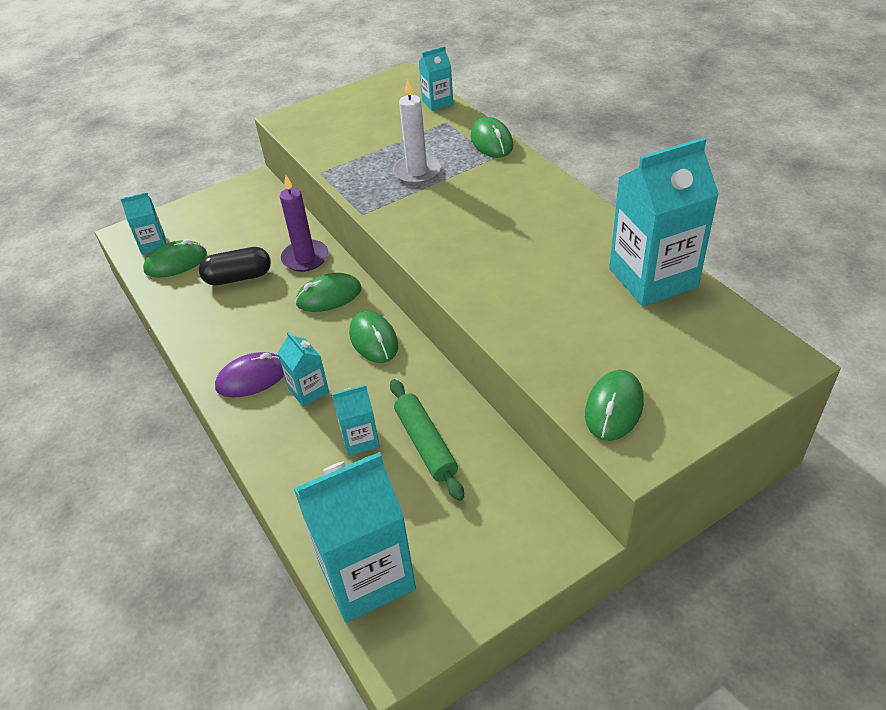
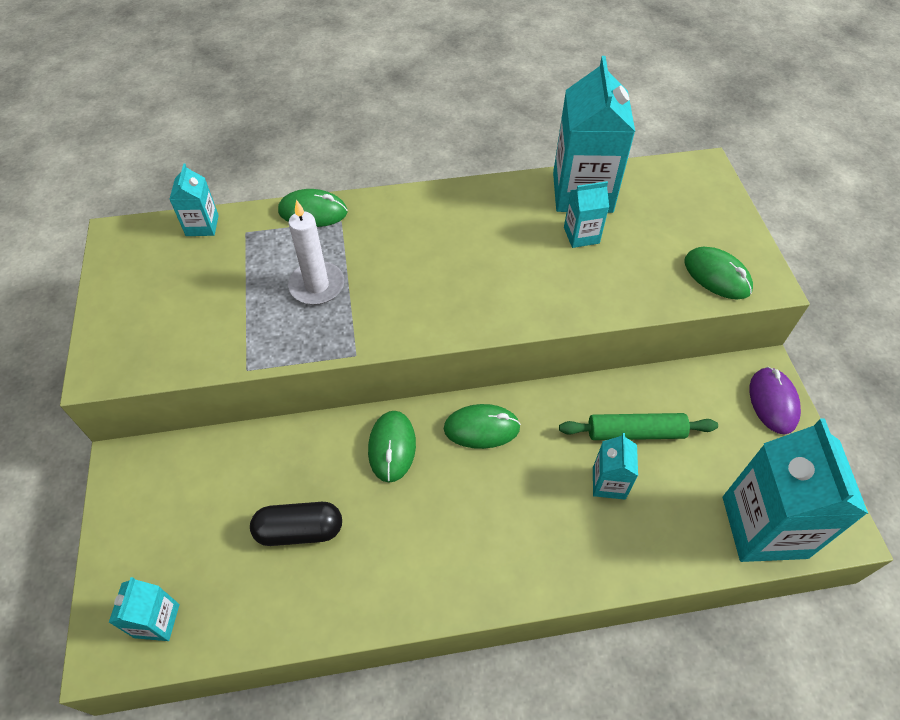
camera: 70 degrees left, 10 degrees up
(176, 263) = (219, 598): green mouse -> none
(238, 277) = (299, 530): black capsule -> black capsule turned 75 degrees clockwise
(252, 378) = (478, 559): purple mouse -> purple mouse (773, 402)
(305, 258) = (312, 451): purple candle -> none
(308, 390) = (524, 508): turquoise carton -> turquoise carton (581, 235)

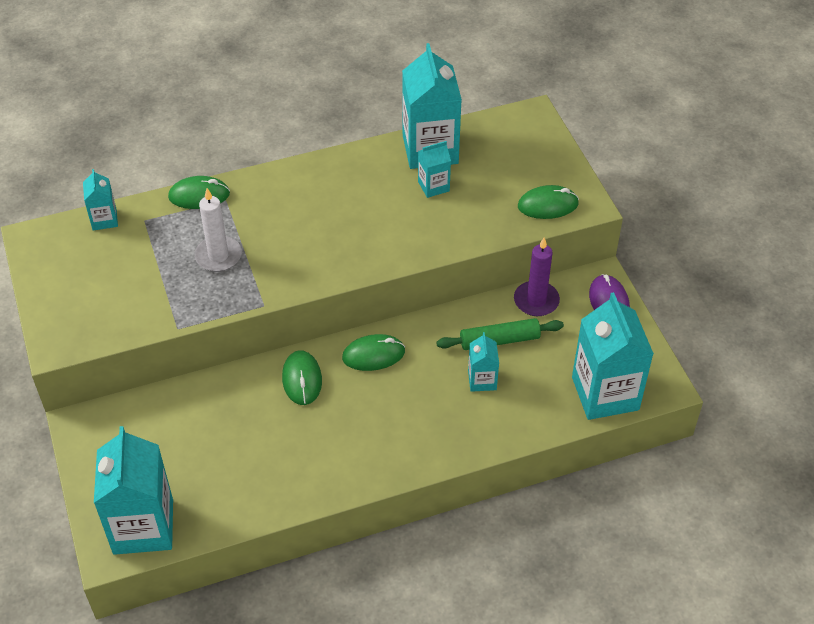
camera: 10 degrees left, 5 degrees down
(157, 621) = (143, 526): turquoise carton -> turquoise carton, size x2.04
(299, 530) = (240, 449): black capsule -> none
(684, 387) = (536, 301): none -> purple candle
(717, 276) = (548, 205): green mouse -> green mouse turned 45 degrees counterclockwise

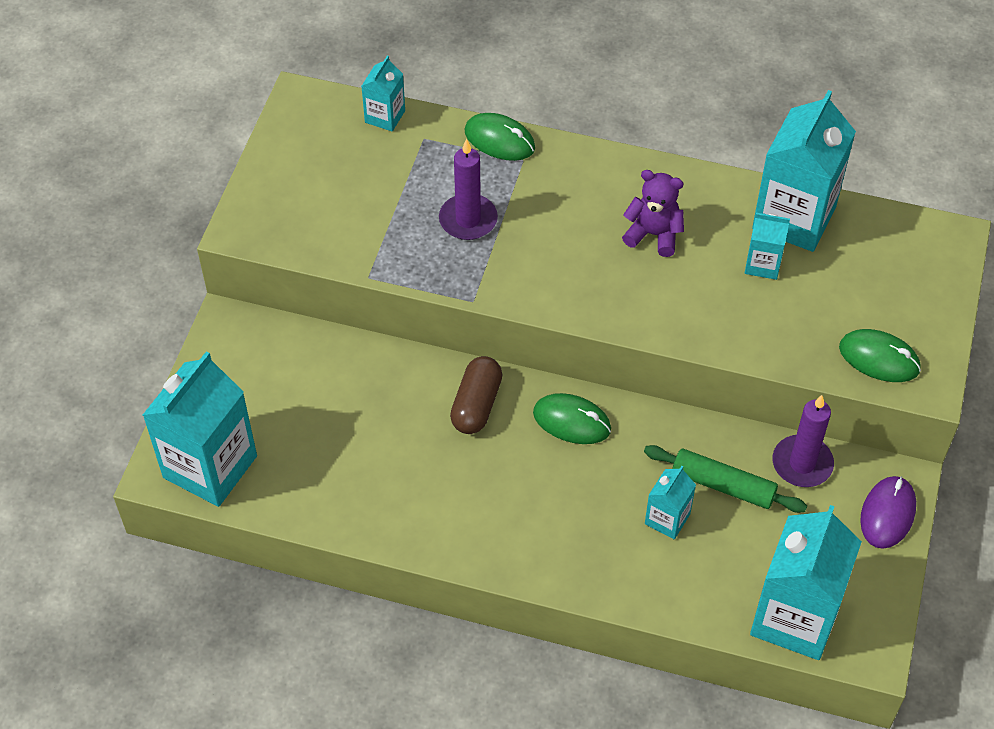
camera: 35 degrees right, 5 degrees up
(218, 256) = (468, 220): white candle -> purple candle
(302, 379) = (476, 405): green mouse -> brown capsule
(350, 203) = (653, 234): none -> purple teddy bear

